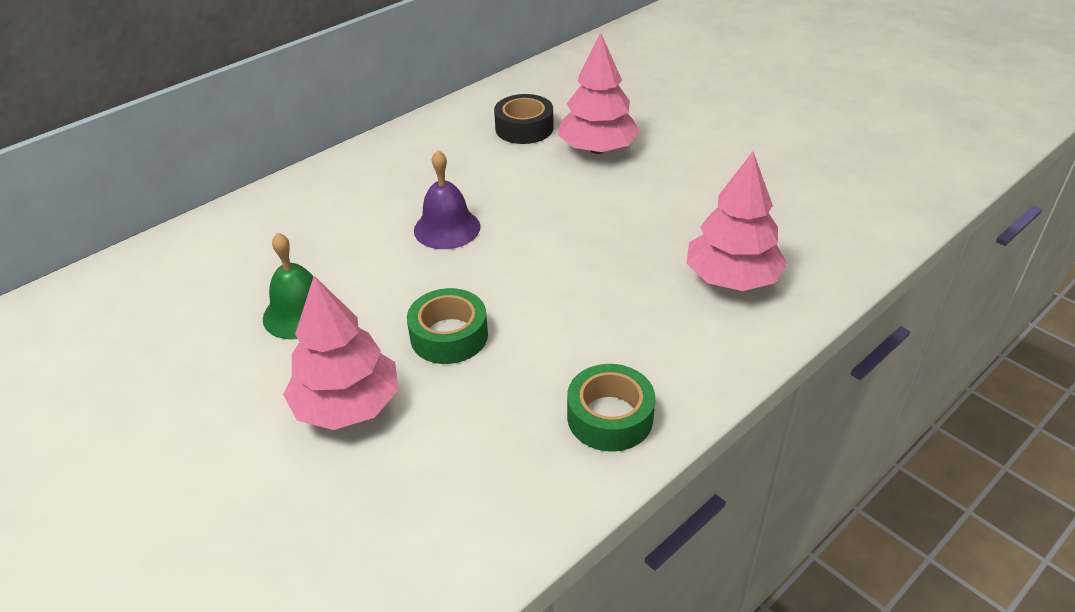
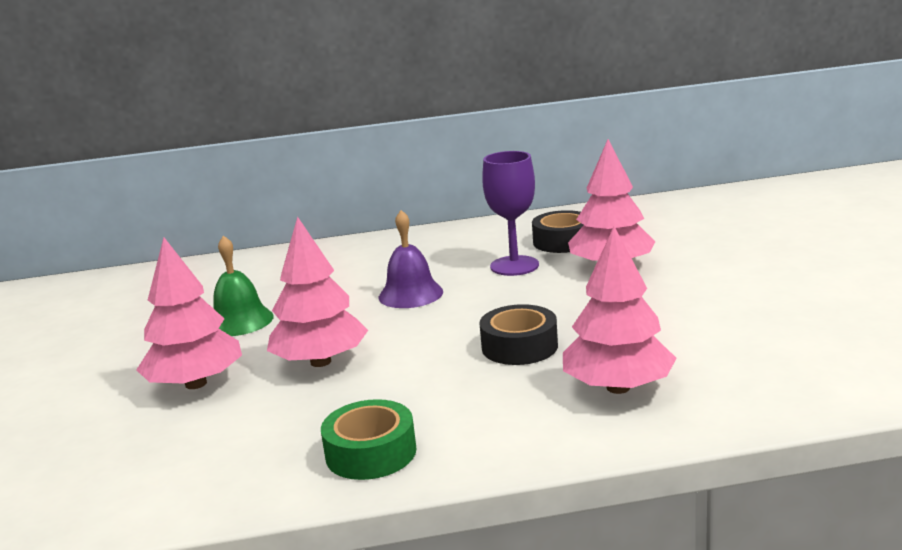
camera: 35 degrees right, 20 degrees down
(449, 336) = (320, 362): green tape -> pink tree
(510, 168) = (514, 266): none -> purple goblet
(612, 260) = (519, 346): none -> black tape

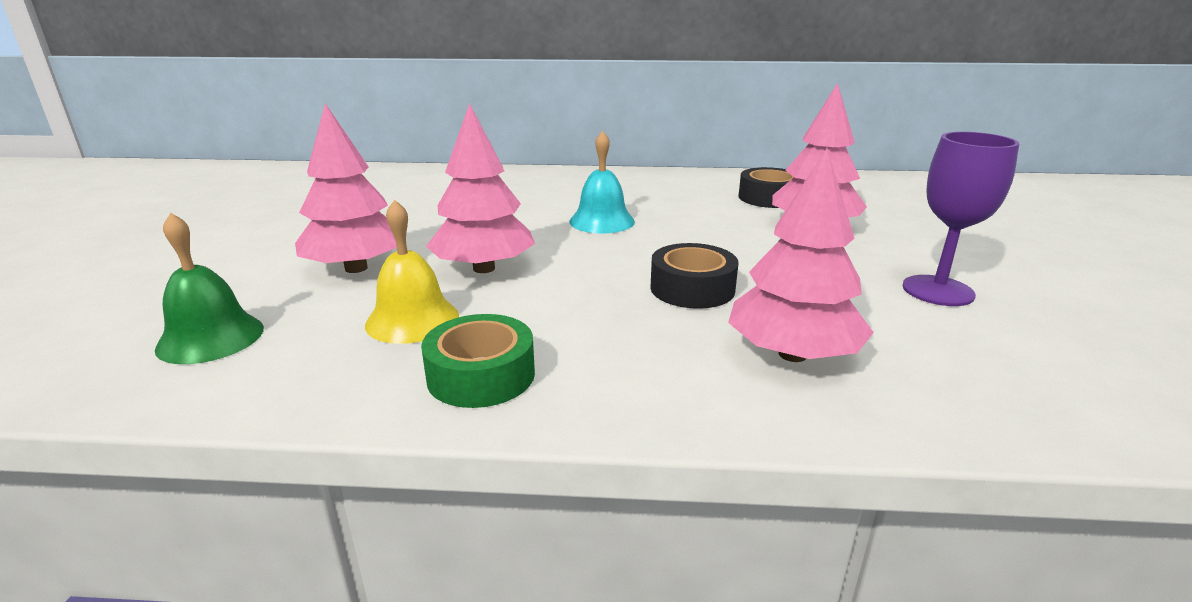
camera: 10 degrees right, 5 degrees up
(240, 321) = (433, 219): green bell -> green bell (211, 338)
(283, 420) = (412, 320): none -> yellow bell
(410, 294) = (602, 221): purple bell -> turquoise bell
(514, 266) = (713, 212): purple goblet -> purple goblet (937, 291)

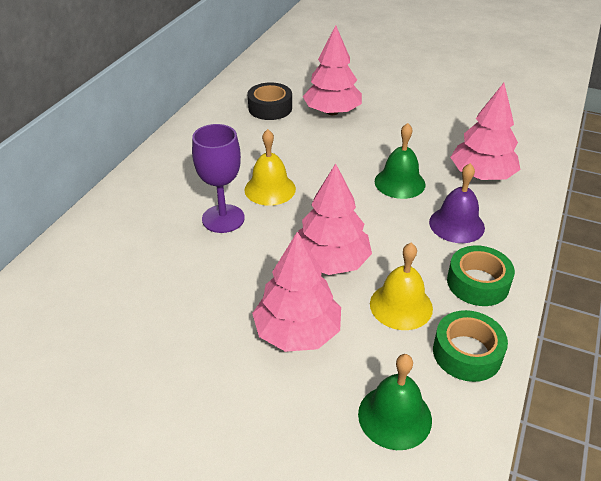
camera: 70 degrees left, 15 degrees up
(319, 379) = (467, 353): none -> green tape
(602, 221) = (270, 189): turquoise bell -> yellow bell
(623, 343) = (456, 224): none -> purple bell
(692, 288) = (399, 182): black tape -> green bell
(937, 291) = (432, 110): purple goblet -> purple goblet (223, 218)

